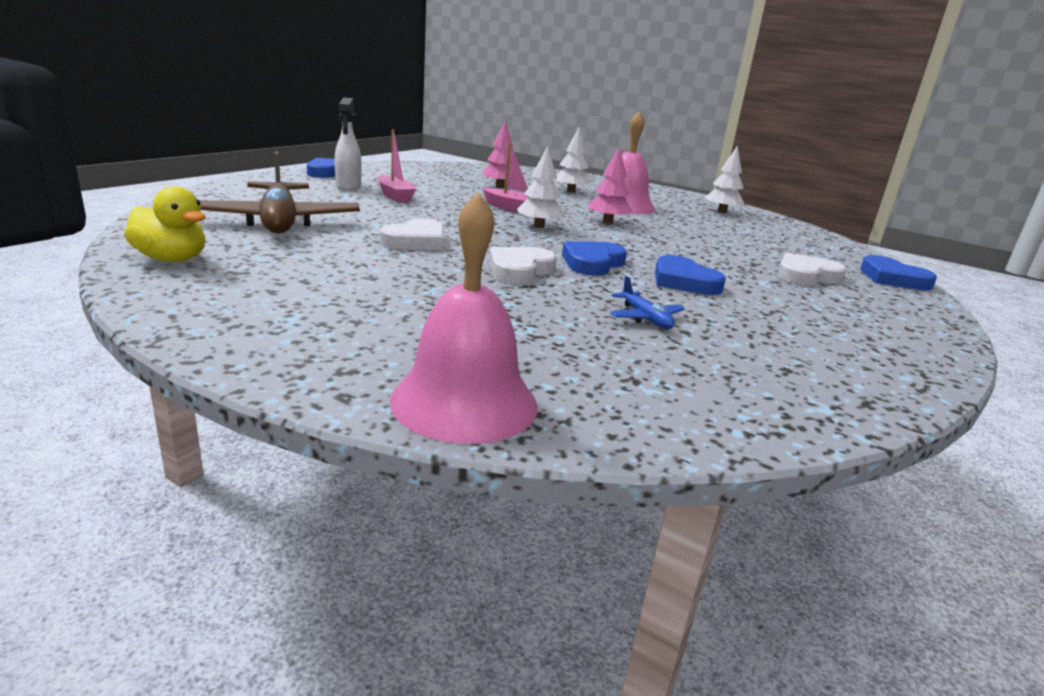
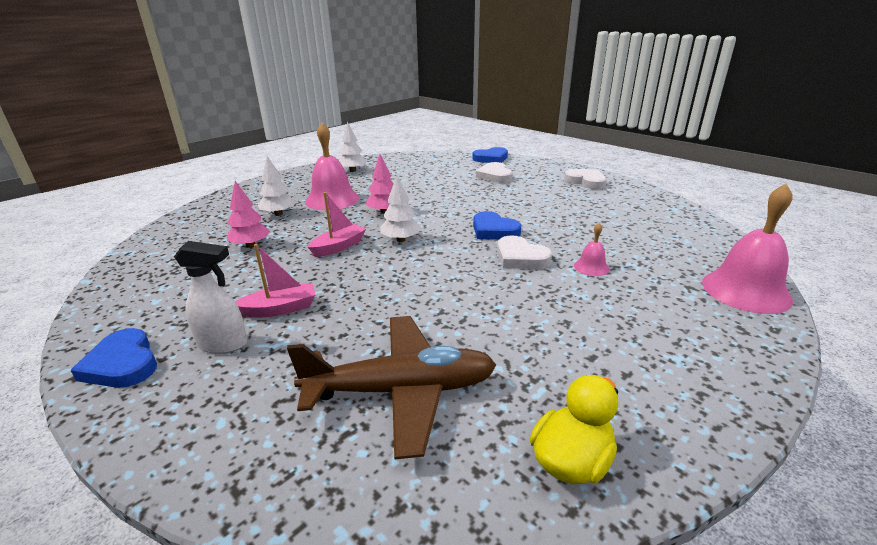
camera: 75 degrees left, 5 degrees up
(416, 241) = (458, 299): white heart -> white heart (586, 181)
(508, 303) = (591, 267): none -> pink bell
(645, 318) = (591, 228): blue plane -> none
(683, 281) = (520, 208): blue heart -> none

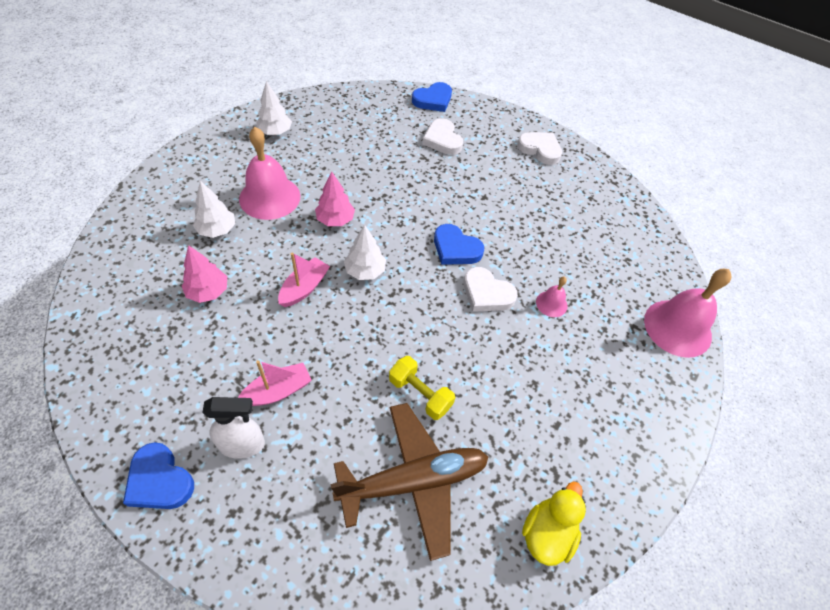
camera: 15 degrees left, 25 degrees up
(430, 321) = (420, 394): none -> yellow dumbbell

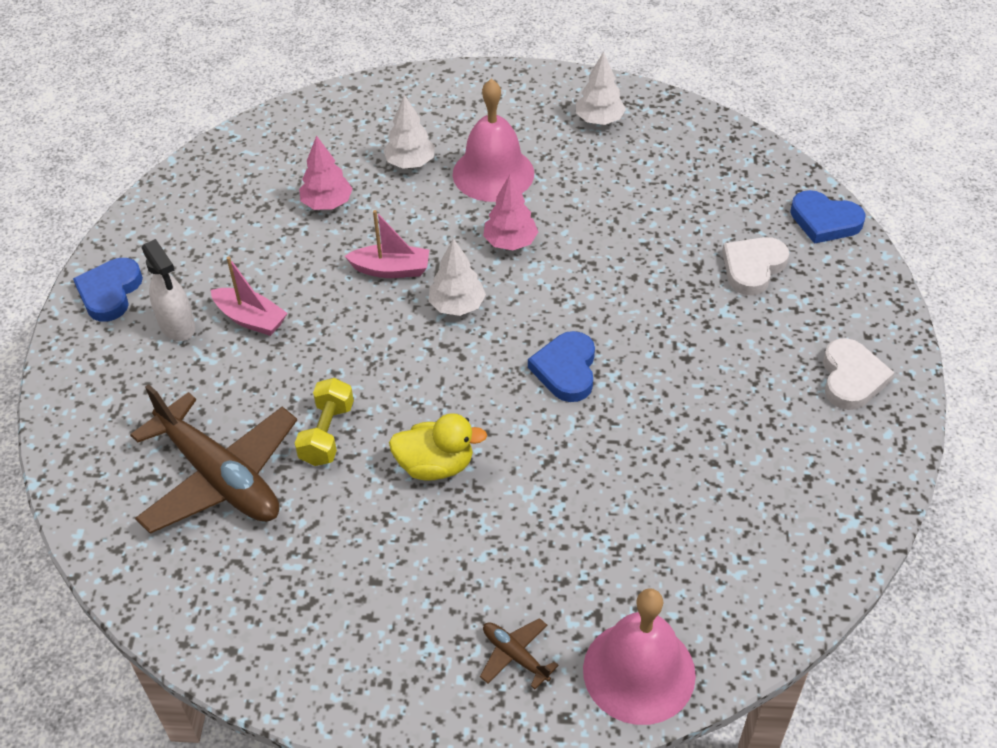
camera: 65 degrees right, 5 degrees down
(487, 293) = (519, 432): white heart -> none
(547, 533) = (230, 623): yellow duck -> yellow duck (435, 465)
(551, 304) = (559, 506): pink bell -> none
(644, 378) = (515, 655): none -> brown plane

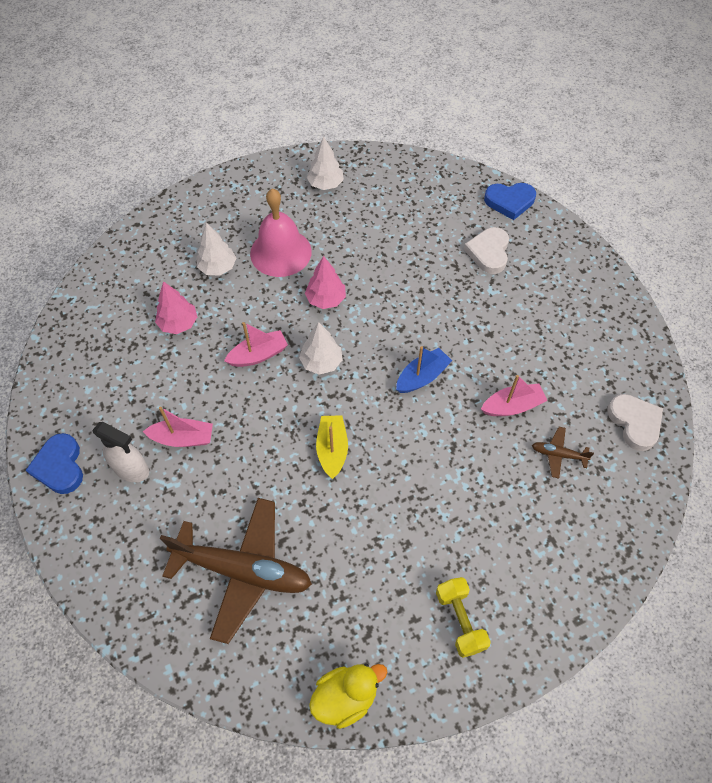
camera: 30 degrees left, 10 degrees up
(327, 434) = (296, 500): yellow dumbbell -> yellow dumbbell (460, 620)
(404, 400) = (332, 449): none -> yellow boat
(435, 465) = (384, 487): yellow duck -> yellow duck (345, 697)
(515, 655) = (522, 595): brown plane -> brown plane (558, 454)
(566, 370) = (422, 377): blue heart -> blue boat
(639, 671) = (600, 565): pink bell -> none
(656, 448) = (512, 406): none -> pink boat
(851, 378) = (592, 303): white heart -> white heart (634, 423)

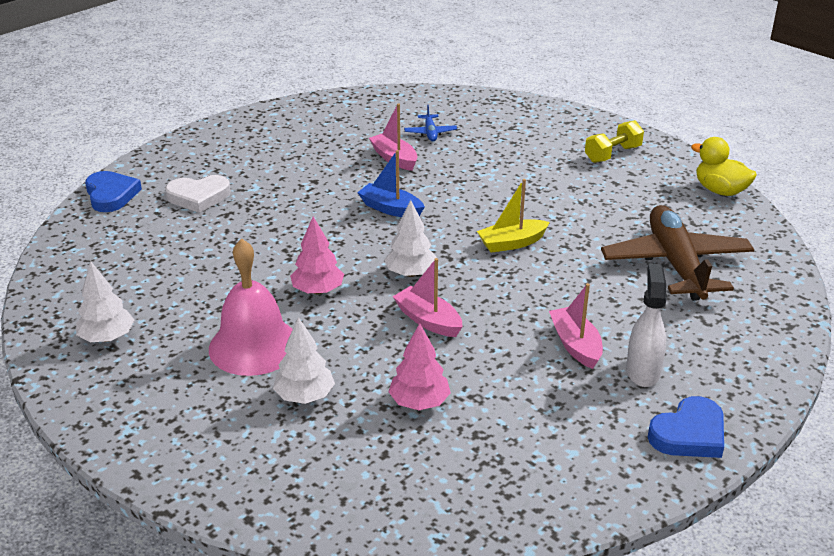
camera: 110 degrees left, 25 degrees down
(558, 454) = (430, 133): brown plane -> blue plane
(634, 423) = (375, 105): white heart -> none

